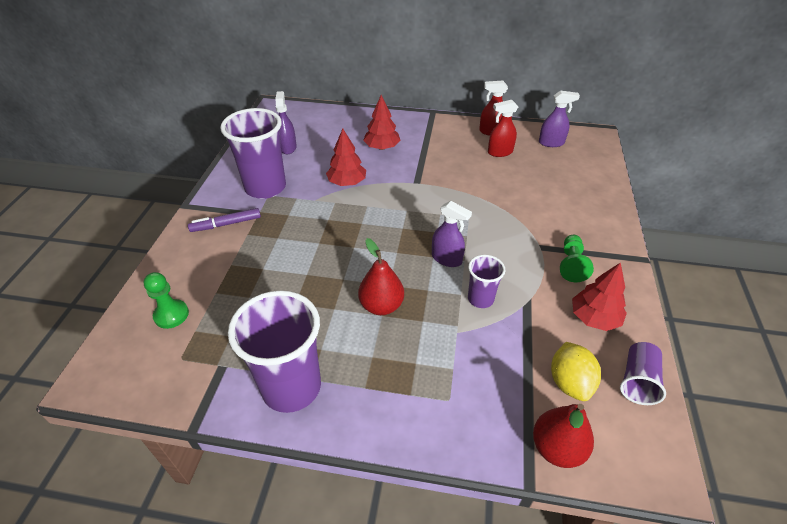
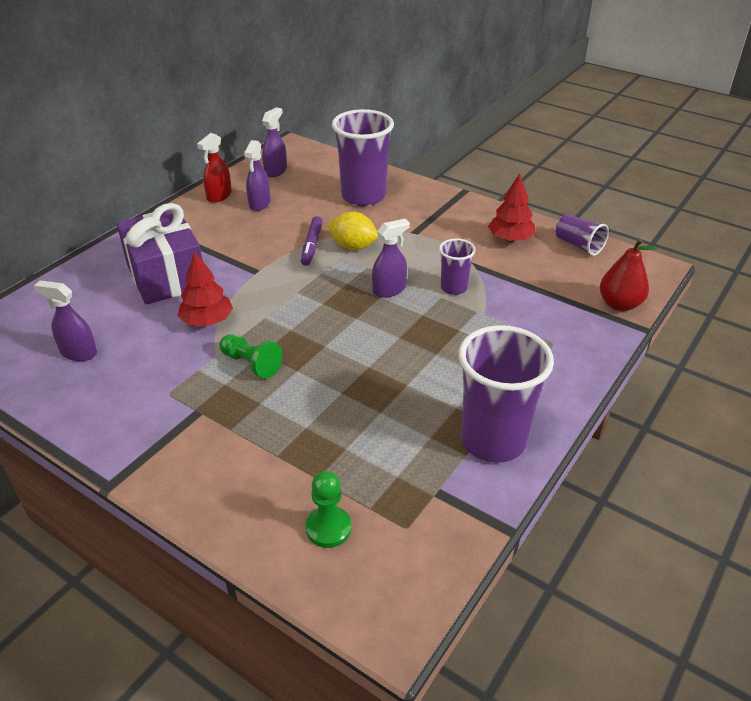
camera: 65 degrees left, 5 degrees down
(226, 224) = (192, 446): purple marker -> purple marker (312, 245)
(265, 187) = (148, 393): purple cup -> purple cup (363, 196)
(381, 306) = (423, 350): red pear -> none
(382, 147) = (166, 276): red tree -> purple gift
(500, 152) = (259, 204): red spray bottle -> purple spray bottle
(569, 382) = (565, 276): yellow lemon -> yellow lemon (353, 246)
(571, 265) = (446, 226): green pawn -> green pawn (251, 364)

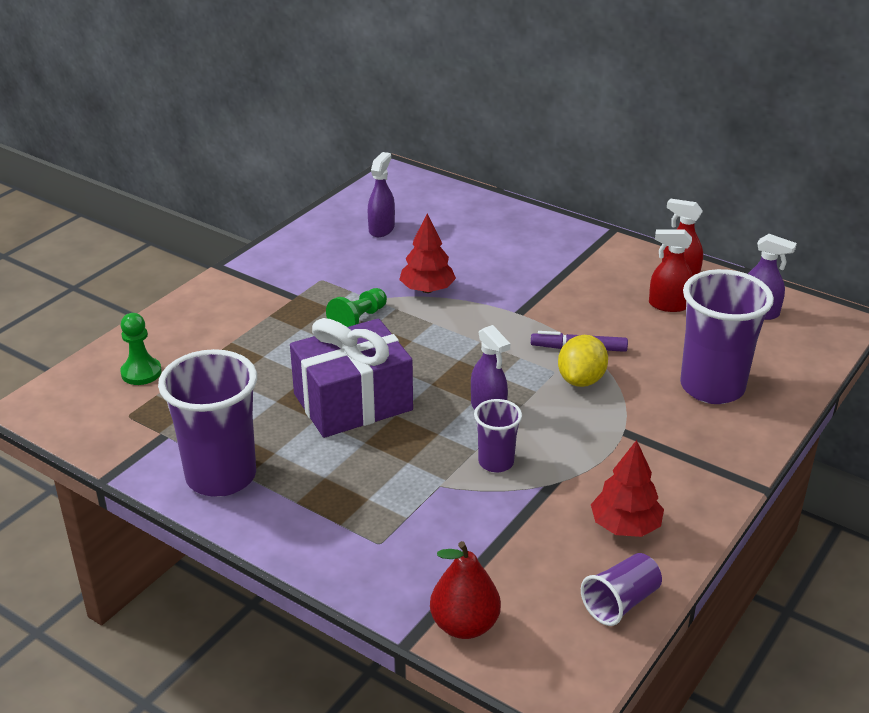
camera: 90 degrees right, 5 degrees down
(166, 276) = (505, 258): purple gift -> purple gift (353, 402)
(259, 204) = (668, 305): purple spray bottle -> red spray bottle

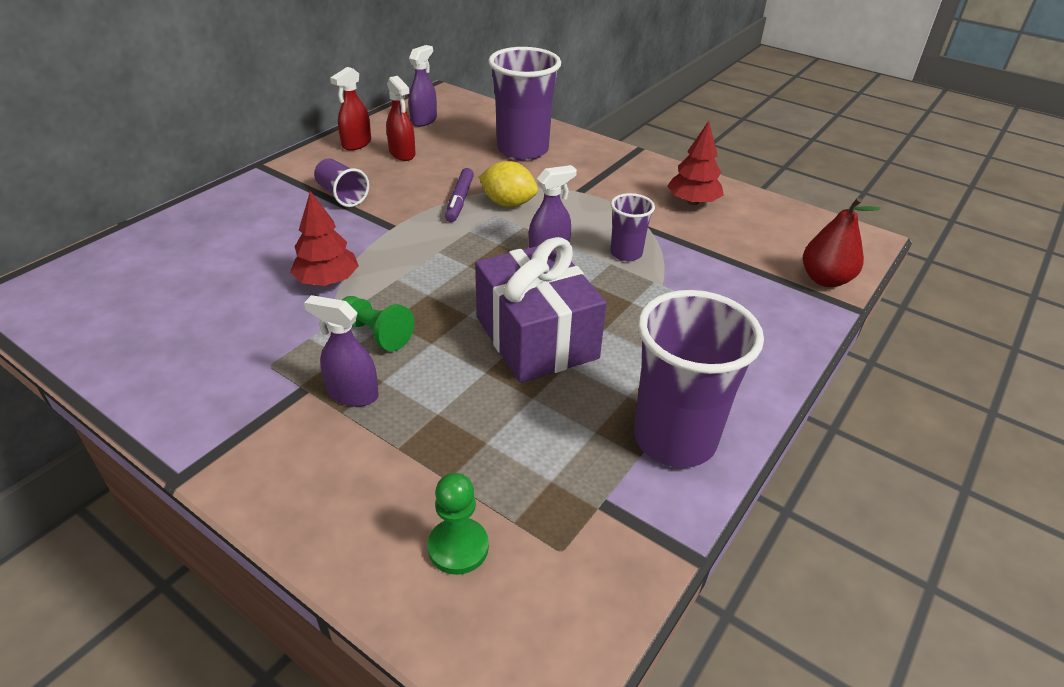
camera: 90 degrees left, 5 degrees up
(381, 229) = (165, 312): purple spray bottle -> purple spray bottle (352, 394)
(621, 602) = (773, 211): purple cup -> purple cup (342, 195)
(668, 305) = (402, 154): red spray bottle -> red spray bottle turned 45 degrees counterclockwise

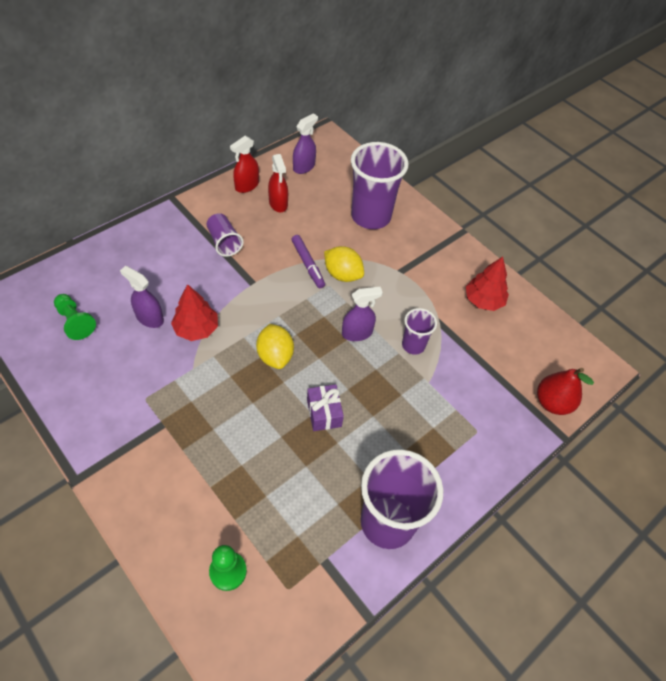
camera: 10 degrees right, 15 degrees up
(352, 394) = (192, 435): purple spray bottle -> purple spray bottle (149, 318)
(376, 333) = (218, 385): green pawn -> green pawn (75, 322)
(447, 291) = (275, 356): none -> yellow lemon
(459, 200) = (308, 264): purple marker -> purple marker turned 45 degrees counterclockwise
(536, 337) = (324, 413): purple gift -> purple gift, size x0.48

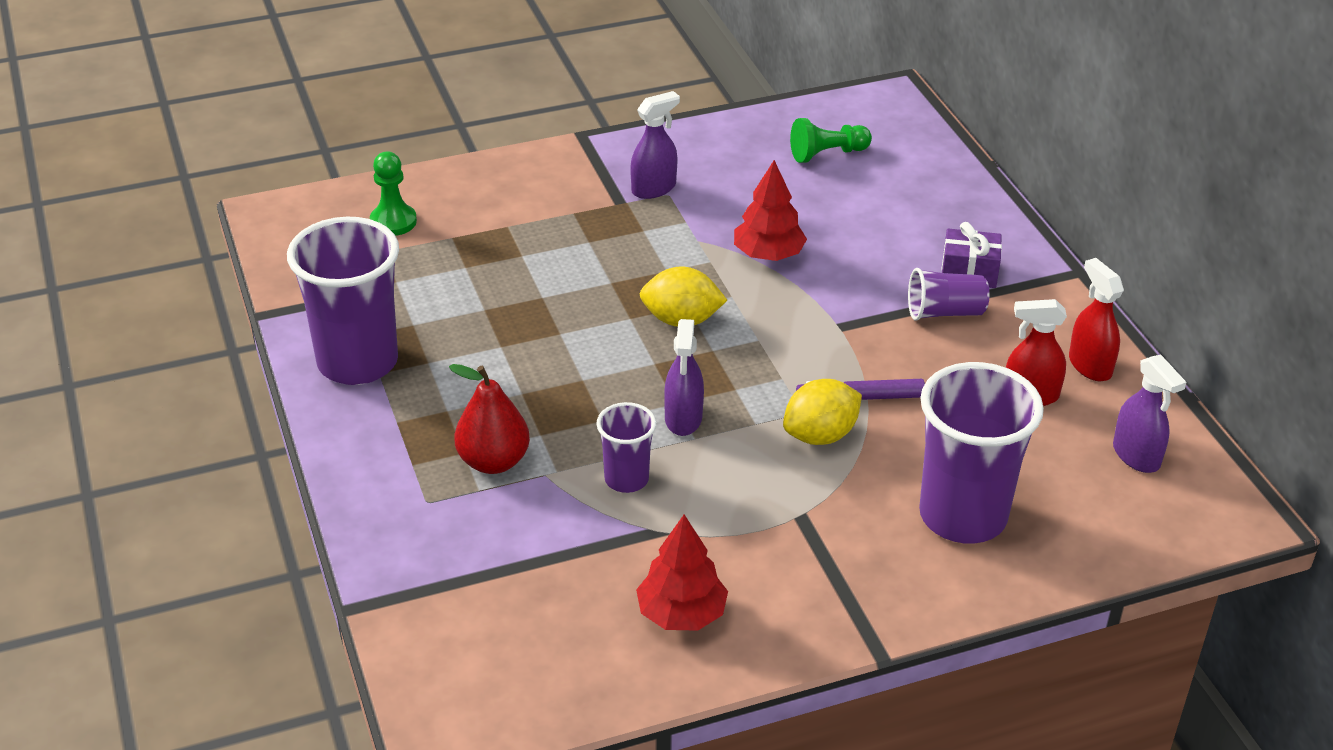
camera: 115 degrees right, 15 degrees down
(149, 318) = (807, 215): purple spray bottle -> purple spray bottle (654, 188)
(324, 413) = (555, 345): purple gift -> purple gift (969, 272)
(552, 403) = (417, 621): red pear -> red pear (493, 461)

